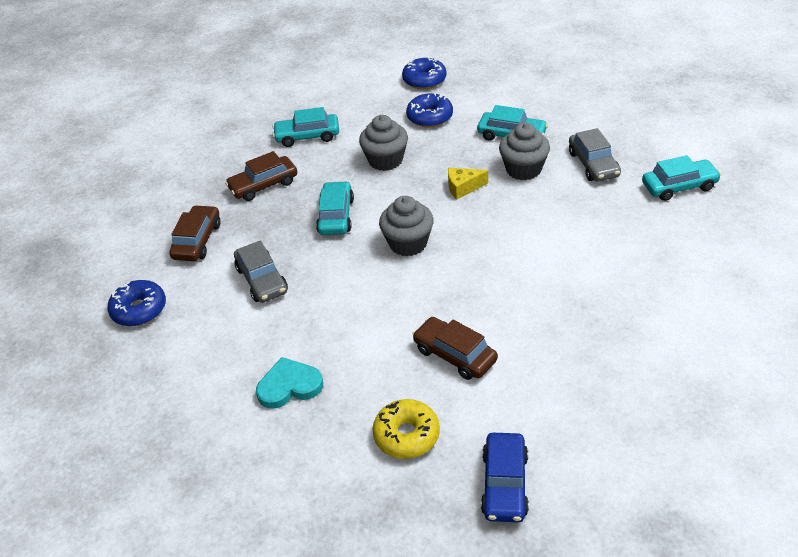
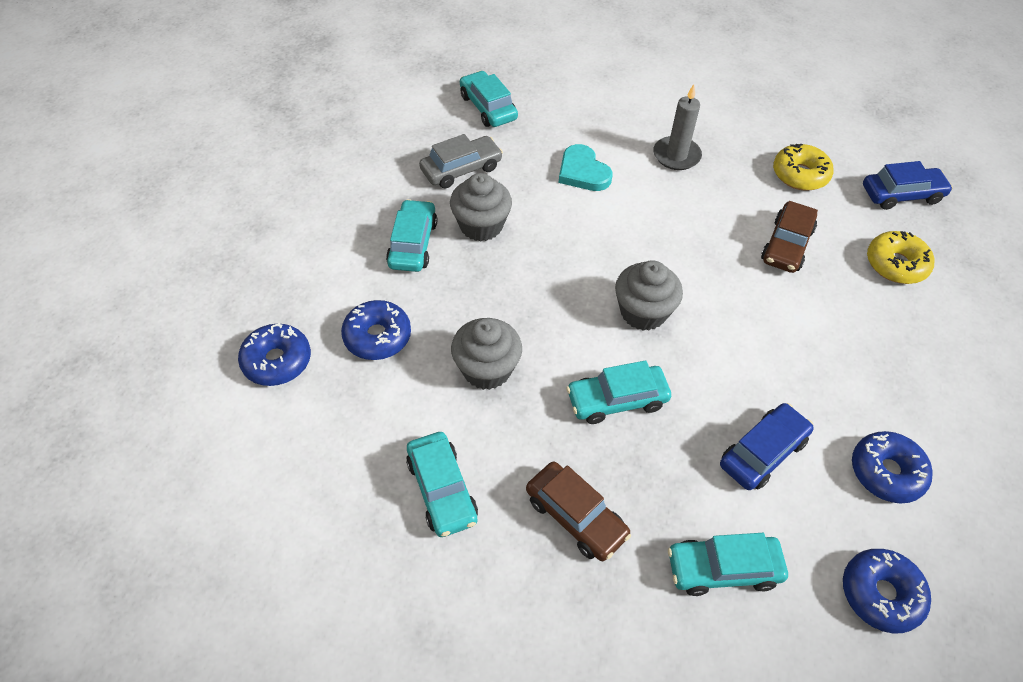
camera: 110 degrees left, 10 degrees up
(197, 241) = (723, 569): brown car -> turquoise car
(213, 344) = (886, 472): none -> blue donut
(262, 280) = (763, 452): grey car -> blue car
(289, 386) = (897, 373): turquoise heart -> turquoise heart (583, 172)
(463, 188) = (528, 276): yellow cheese -> none
(552, 398) = (800, 175): none -> yellow donut
(595, 304) = (676, 155): none -> grey candle

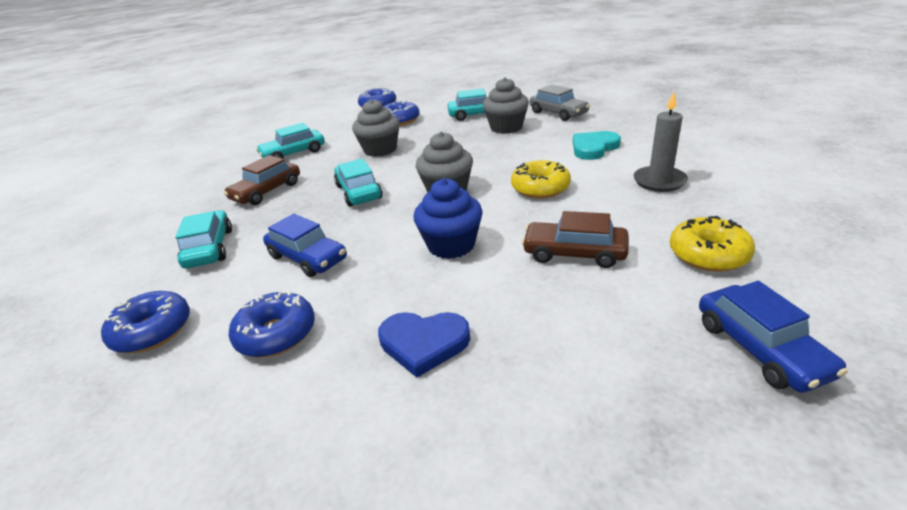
camera: 85 degrees right, 20 degrees down
(488, 107) = (635, 108): turquoise car -> none
(759, 325) = (451, 245): none -> blue cupcake
(896, 264) = (597, 341): yellow donut -> yellow donut (540, 188)
(898, 363) = (423, 343): none -> blue heart

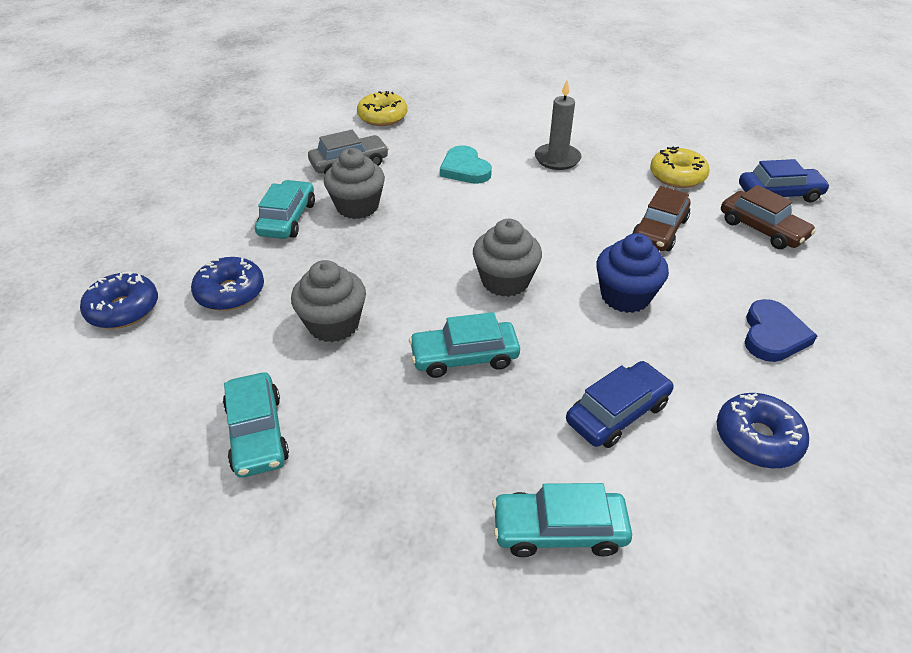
camera: 80 degrees left, 10 degrees up
(152, 331) = (747, 568): blue donut -> none
(266, 191) = (398, 467): brown car -> brown car (762, 229)
(540, 188) = (534, 220): yellow donut -> yellow donut (382, 117)

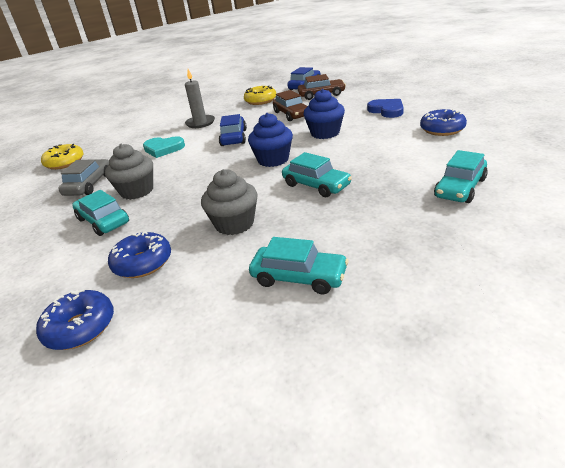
camera: 50 degrees left, 10 degrees down
(464, 357) = (316, 185): turquoise car -> turquoise car turned 75 degrees counterclockwise
(505, 281) = (273, 160): grey cupcake -> blue cupcake
(617, 413) = (398, 155): blue car -> blue car (234, 138)

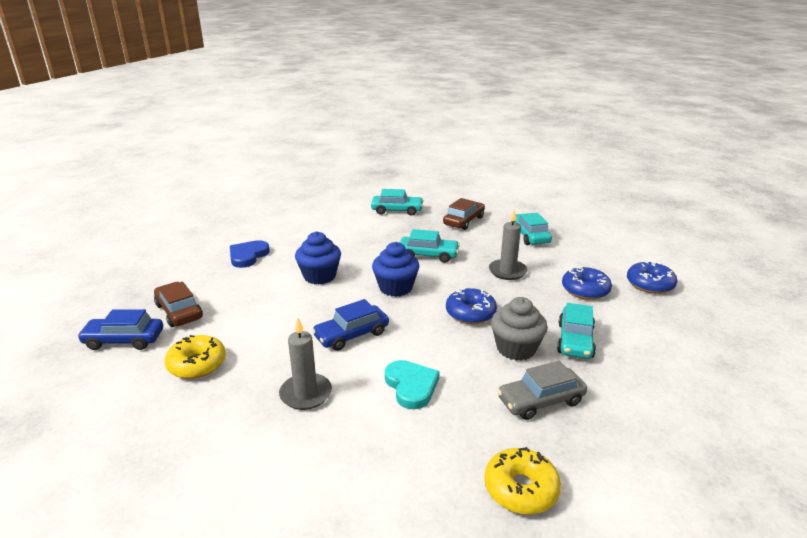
camera: 125 degrees left, 5 degrees down
(234, 224) = (507, 271): grey cupcake -> grey candle
(291, 114) = (261, 314): brown car -> brown car (464, 221)
(316, 185) = (428, 255): turquoise car -> turquoise car turned 90 degrees clockwise
(442, 129) = (297, 225): blue donut -> blue donut (470, 313)

